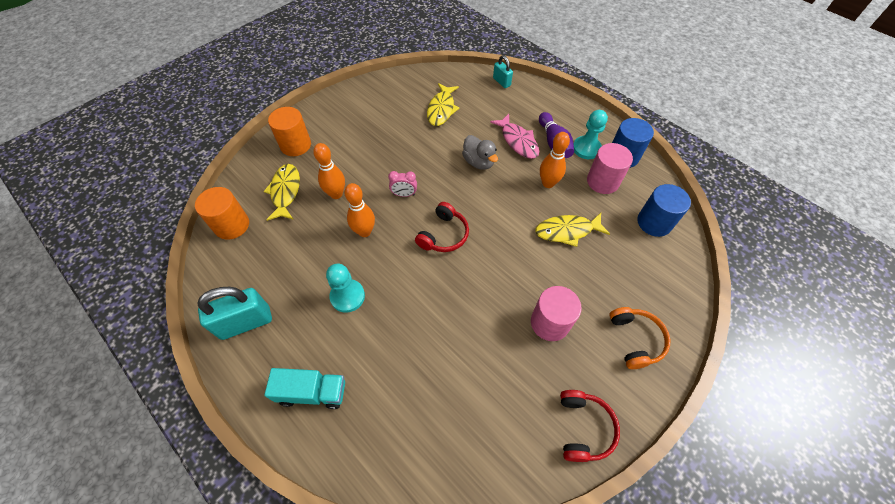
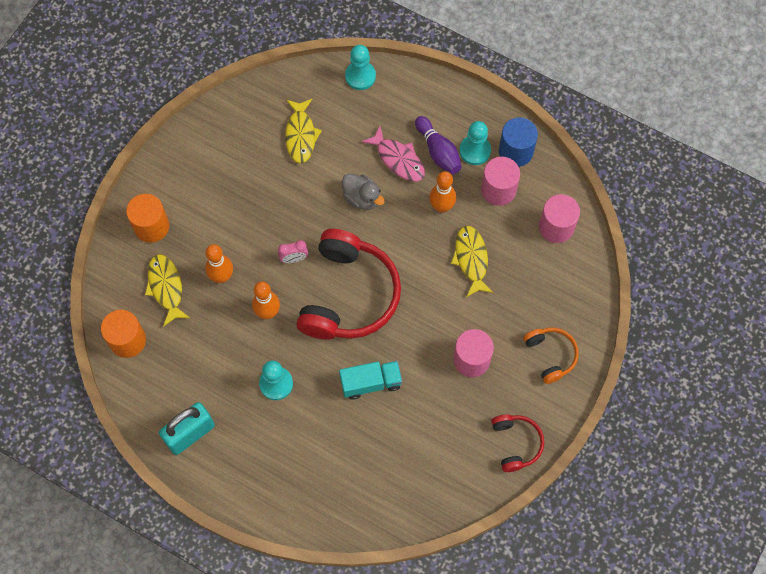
camera: 15 degrees left, 10 degrees up
(312, 392) = (278, 477): turquoise truck -> turquoise truck (370, 383)
(444, 235) = (349, 295): red headphones -> red headphones, size x2.01
(501, 82) = (360, 76): turquoise padlock -> turquoise pawn
(567, 231) = (471, 259): yellow fish -> yellow fish turned 105 degrees clockwise
(654, 222) = (556, 227): blue cylinder -> pink cylinder

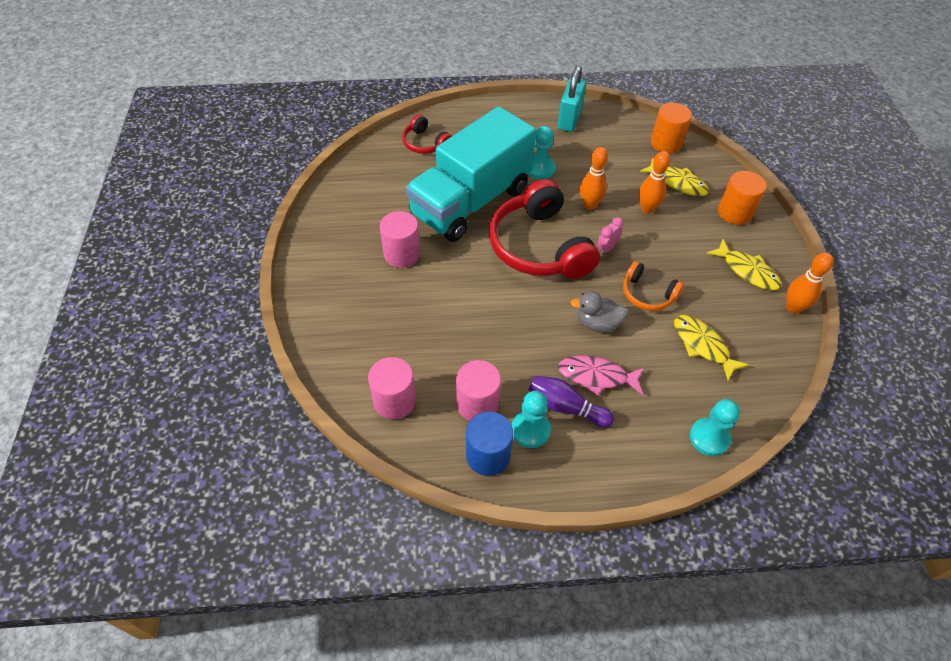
camera: 145 degrees right, 15 degrees down
(370, 383) = (471, 201): turquoise truck -> turquoise truck, size x2.36
(441, 206) = (520, 357): orange bowling pin -> orange bowling pin (793, 308)
(471, 259) = (457, 327): yellow fish -> yellow fish (747, 271)
(516, 443) = (326, 219): red headphones -> red headphones (425, 143)
(551, 355) = (333, 290): orange headphones -> orange headphones (647, 294)

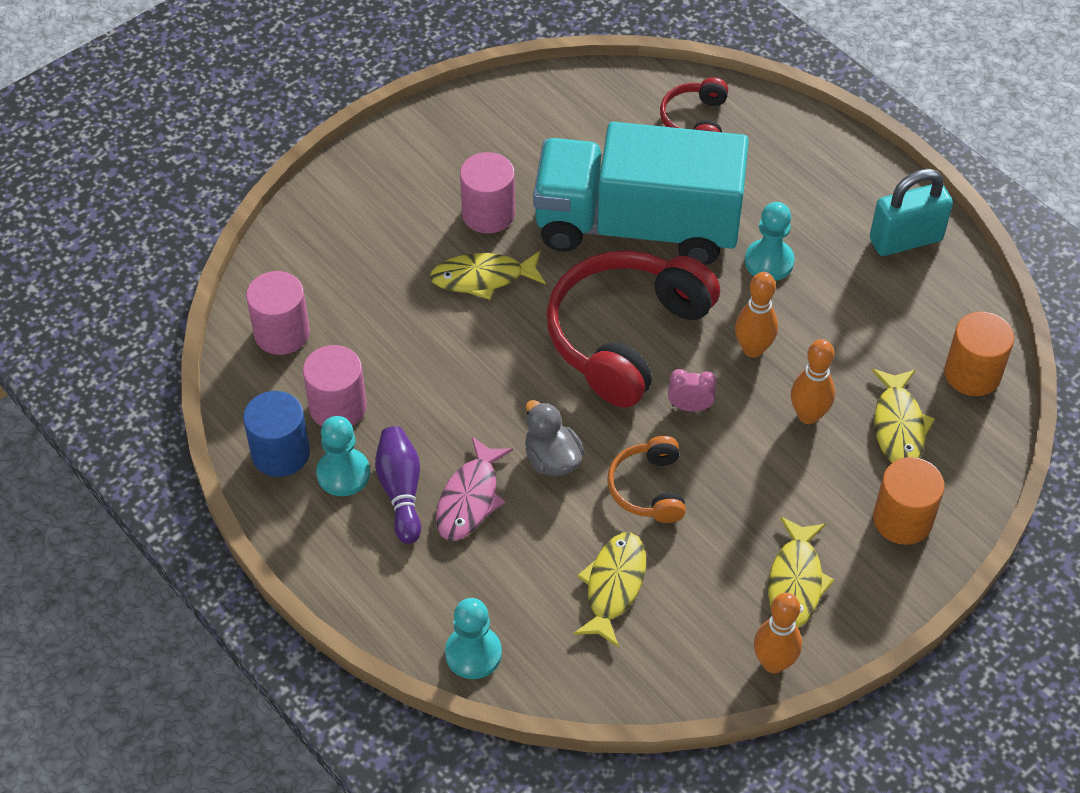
camera: 55 degrees right, 0 degrees up
(445, 282) = (483, 278): none -> yellow fish
(596, 376) = (470, 498): pink fish -> pink fish turned 135 degrees counterclockwise

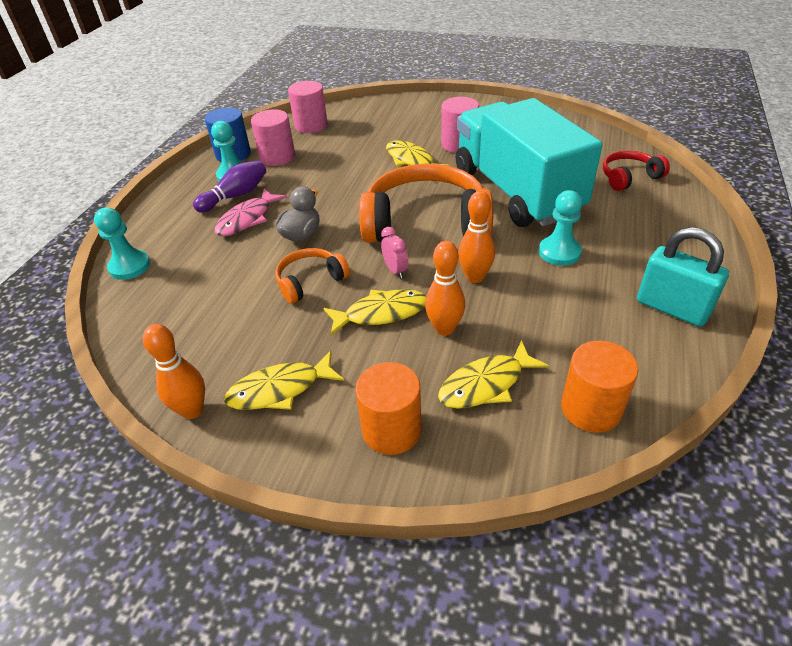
camera: 60 degrees right, 10 degrees down
(470, 498) = (247, 219): pink fish -> pink fish turned 45 degrees counterclockwise
(613, 586) = (217, 300): yellow fish -> yellow fish (381, 313)
(625, 336) = (425, 222): red headphones -> orange headphones

